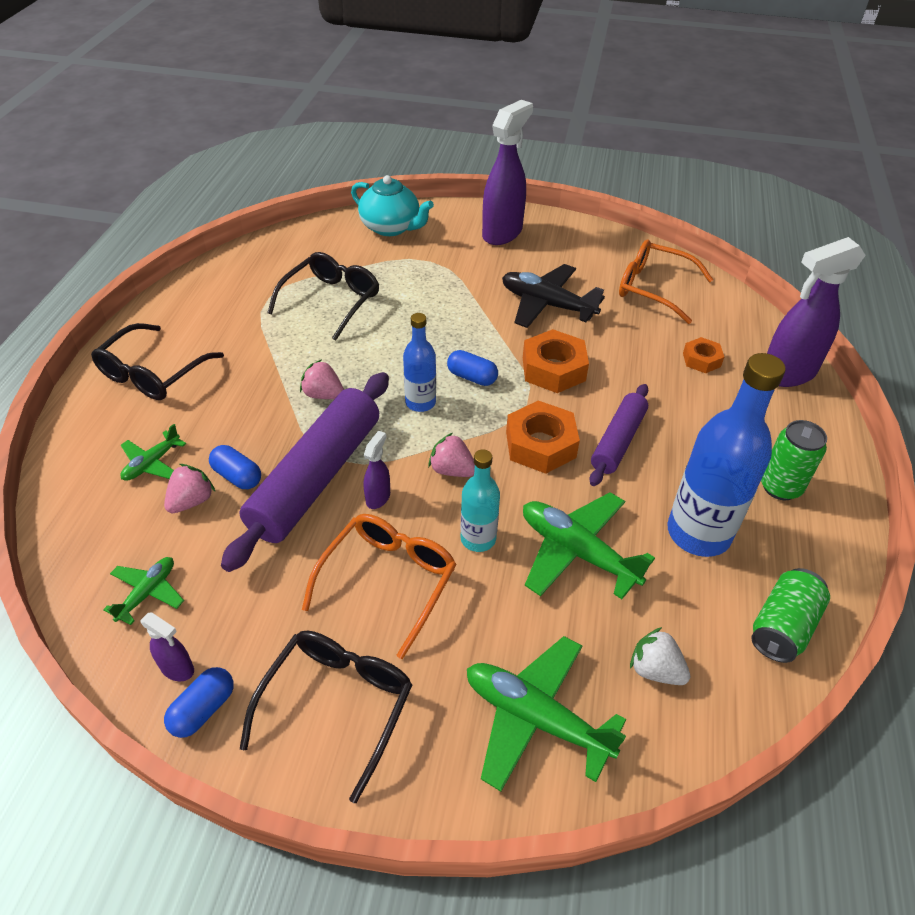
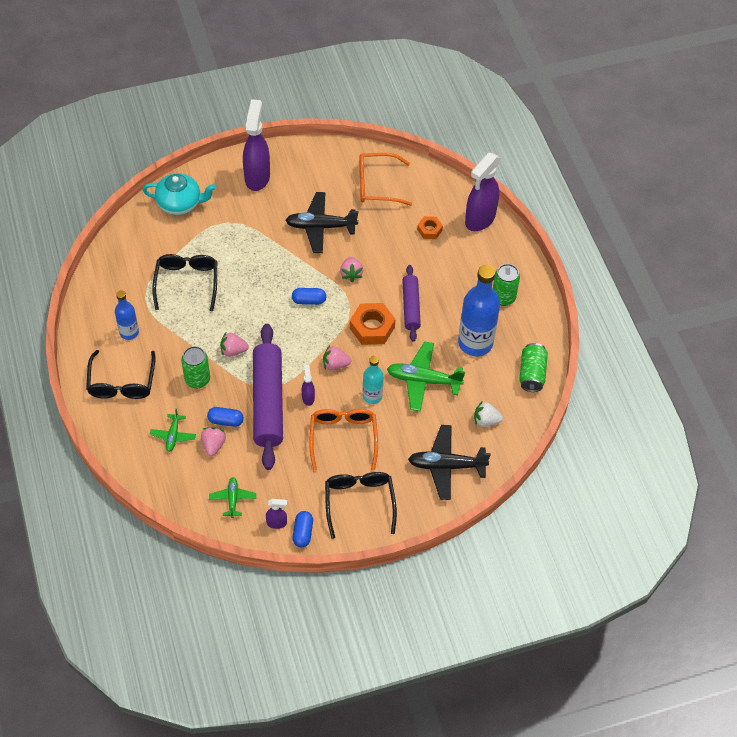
camera: 30 degrees left, 10 degrees up
(247, 409) = (197, 379): none -> green can
(420, 402) = (291, 331): blue bottle -> blue bottle (129, 332)
(535, 718) = (446, 466): green plane -> black plane
(553, 369) = (351, 274): orange nut -> pink strawberry

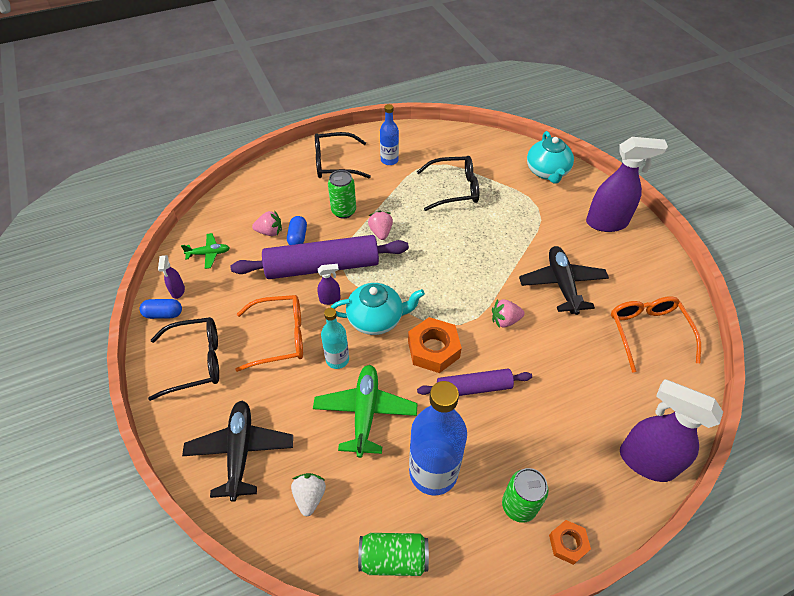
camera: 85 degrees right, 5 degrees down
(173, 435) = (280, 203): green plane -> none
(309, 300) = (457, 285): blue capsule -> none
(335, 364) = (376, 319): pink strawberry -> turquoise teapot
(429, 230) = (601, 398): orange nut -> orange nut (568, 543)

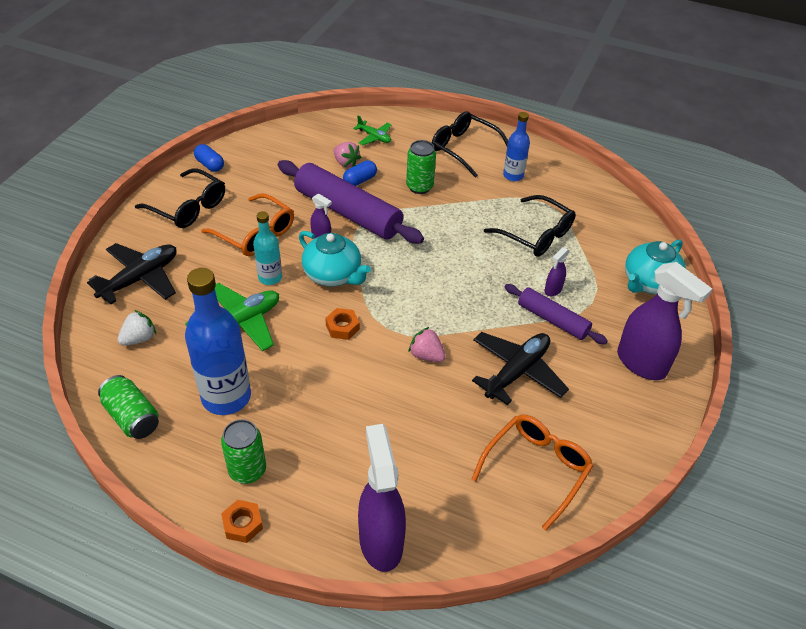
camera: 45 degrees right, 5 degrees down
(178, 291) = (236, 157): purple spray bottle -> purple spray bottle (553, 290)
(209, 254) = (287, 148): green plane -> green plane (374, 137)
(381, 232) = (425, 221): pink strawberry -> none
(433, 349) = (342, 327): orange nut -> orange nut, size x0.58
(474, 388) = (331, 375): purple rolling pin -> purple rolling pin (552, 320)

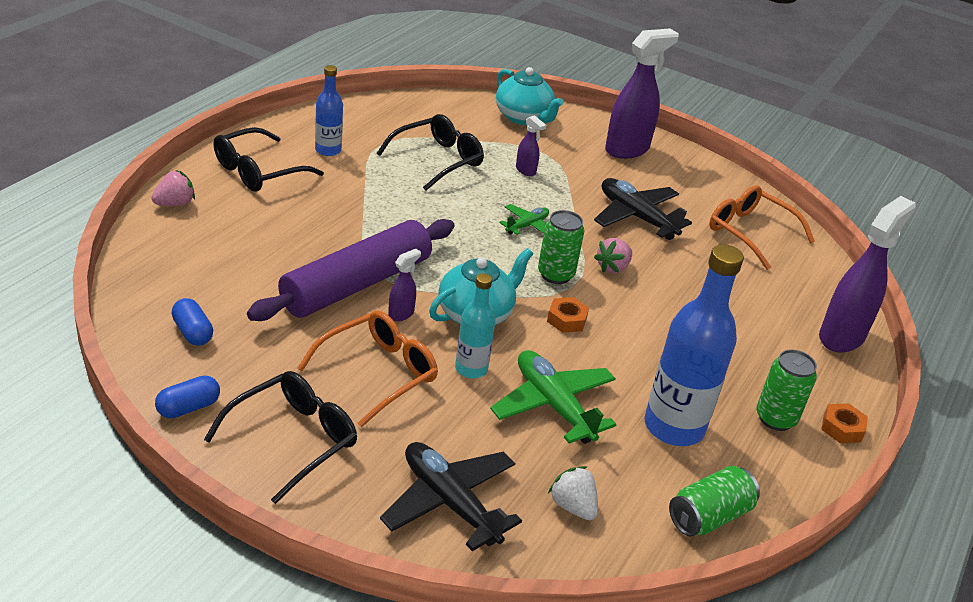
camera: 85 degrees left, 10 degrees down
(346, 163) = (246, 270): pink strawberry -> pink strawberry (175, 203)
(360, 180) = (291, 264): blue capsule -> blue capsule (193, 332)
(374, 137) = (196, 236): green plane -> green plane (527, 226)
(381, 541) = (842, 337): purple spray bottle -> purple spray bottle turned 135 degrees clockwise
(419, 187) = (324, 219): green can -> green can (555, 274)
(552, 320) = (568, 181): purple rolling pin -> none

